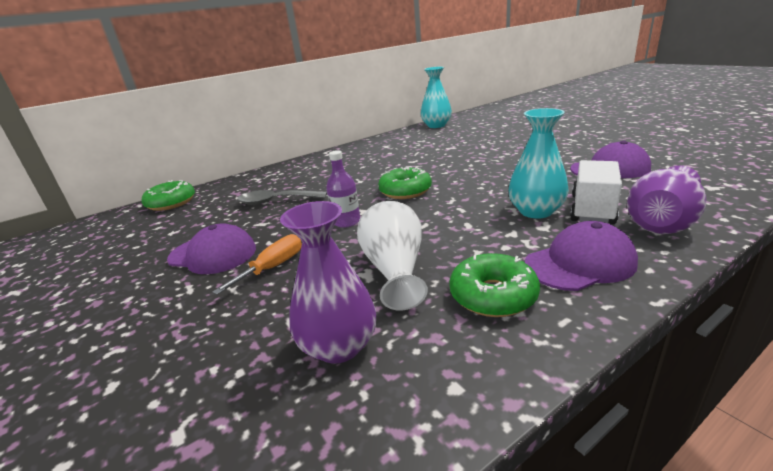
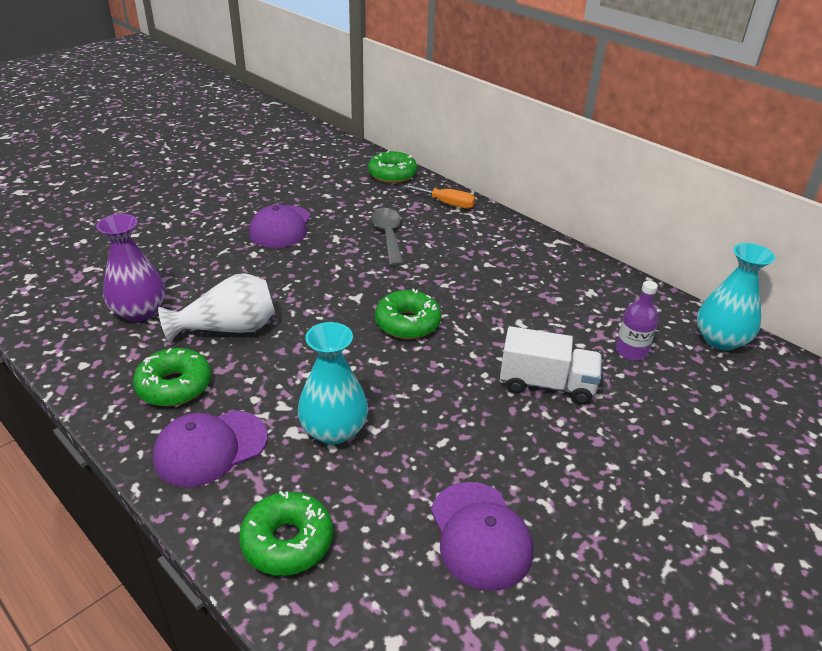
camera: 75 degrees right, 10 degrees up
(273, 267) = (250, 262): orange screwdriver -> orange screwdriver (447, 204)
(346, 222) = (330, 289): purple bottle -> purple bottle (631, 351)
(580, 263) = (210, 448): purple cap -> purple cap turned 90 degrees clockwise
(592, 209) = (331, 482): white truck -> white truck (546, 384)
(662, 221) = (287, 541): purple vase -> green donut

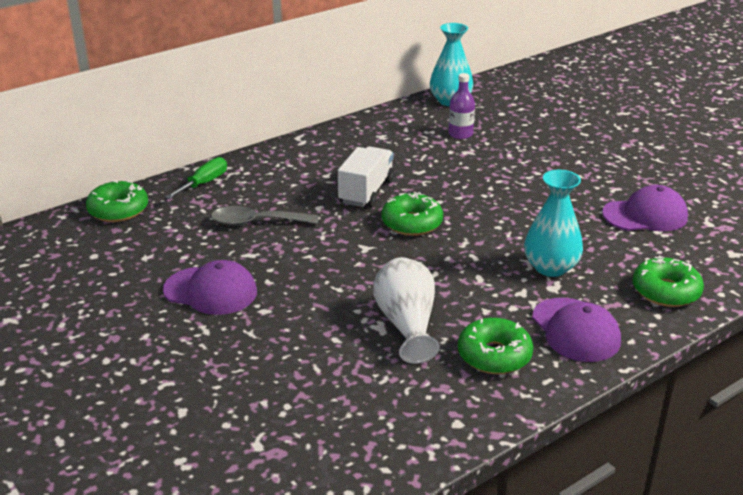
camera: 80 degrees left, 5 degrees down
(139, 312) = (365, 390): purple vase -> none
(447, 204) = (204, 183): orange screwdriver -> green screwdriver
(546, 384) = (497, 171): white truck -> white truck (366, 192)

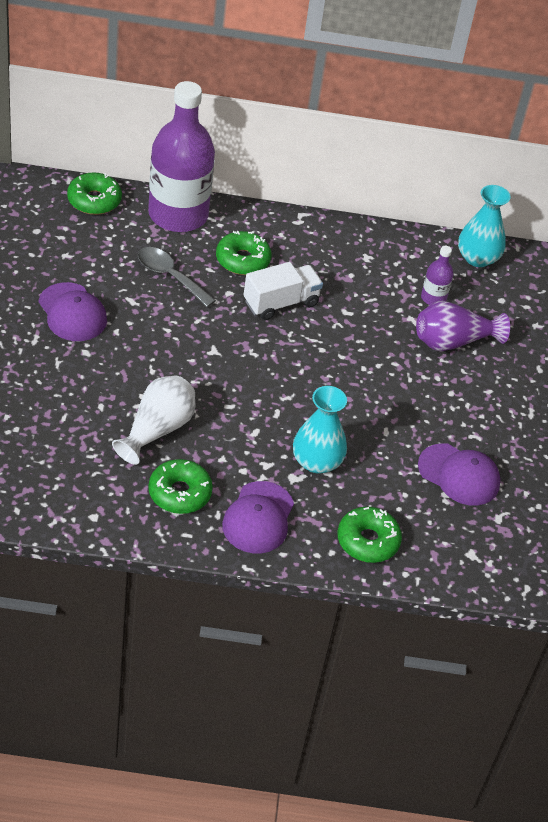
camera: 35 degrees right, 15 degrees up
(204, 183) = (178, 215): green screwdriver -> purple bottle
(412, 223) = (274, 354): green donut -> green donut (242, 260)
(512, 149) = (453, 342): none -> purple vase

